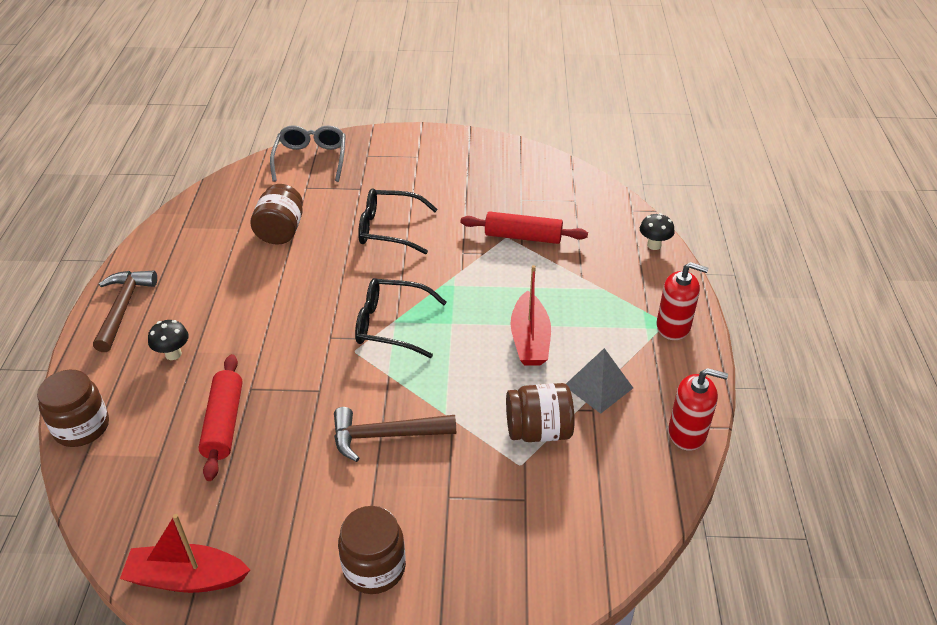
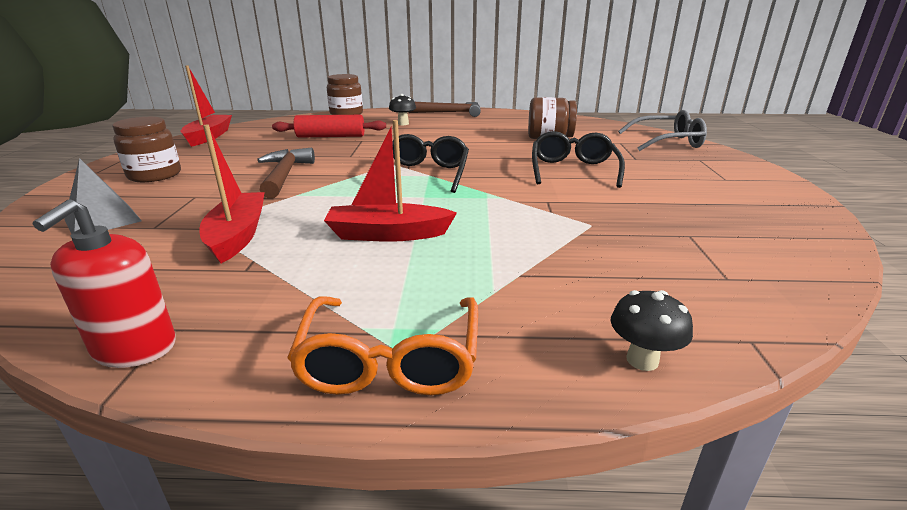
camera: 90 degrees right, 15 degrees down
(523, 237) = (597, 234): red rolling pin -> none
(538, 431) = (238, 235): brown jar -> red boat
(598, 386) = (283, 275): grey pyramid -> grey pyramid (103, 220)
(673, 326) = (390, 360): red soap dispenser -> orange glasses

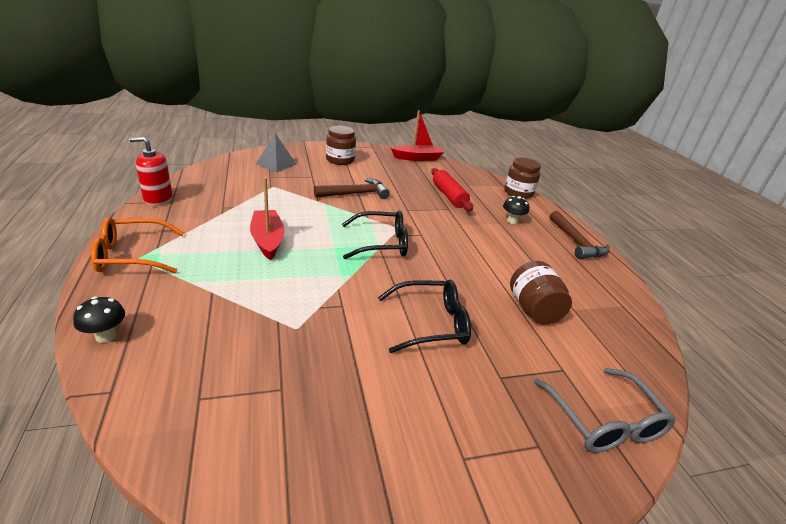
camera: 70 degrees right, 5 degrees up
(238, 235) = (261, 198): red boat -> none

